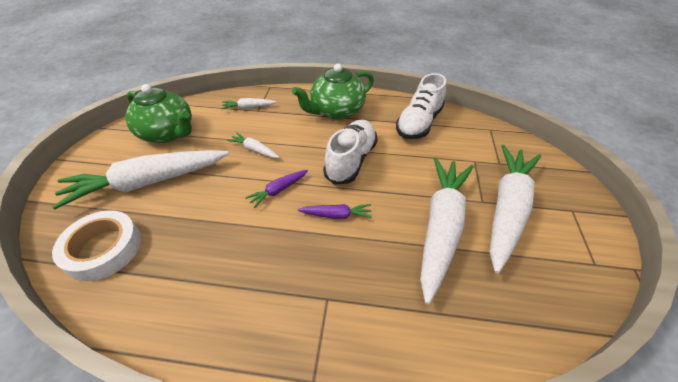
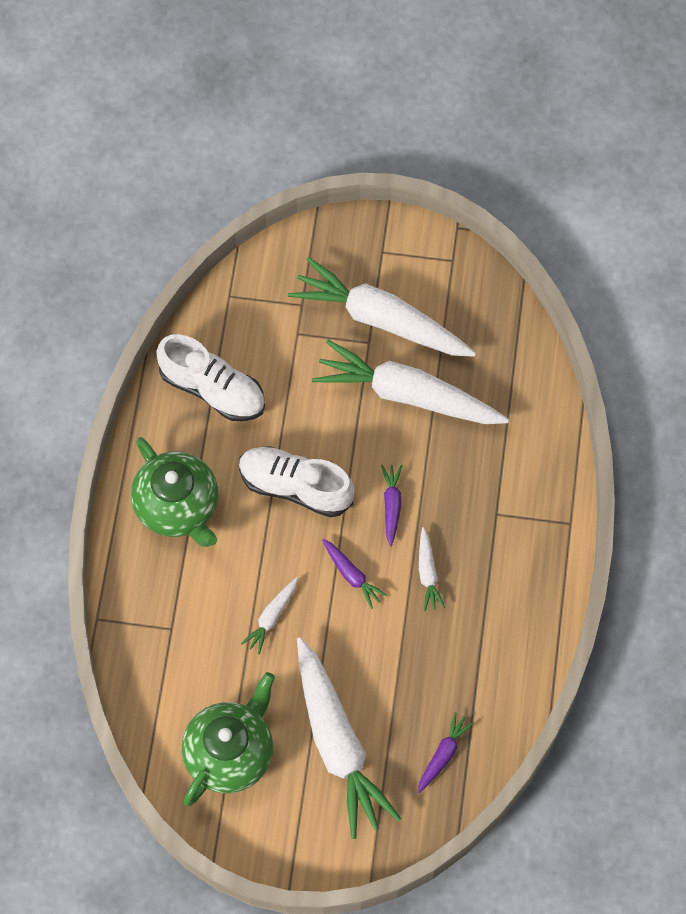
camera: 90 degrees left, 20 degrees up
(103, 249) = (443, 755): white tape -> purple carrot
(248, 107) = (163, 644): white carrot -> white carrot (427, 573)

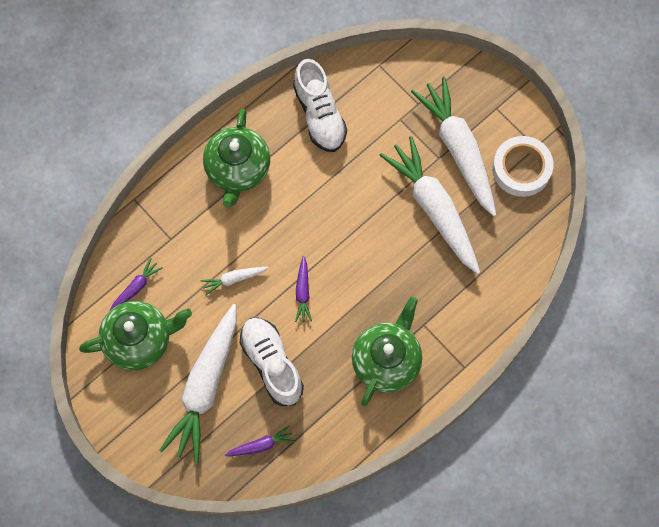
camera: 40 degrees right, 5 degrees up
(295, 487) = (316, 212): white shoe -> white shoe (271, 364)
(392, 505) = (364, 269): purple carrot -> purple carrot (136, 288)
(427, 573) = (349, 328): white carrot -> none
(457, 292) = (521, 169): none -> white tape
(491, 575) = (387, 360): none -> green teapot

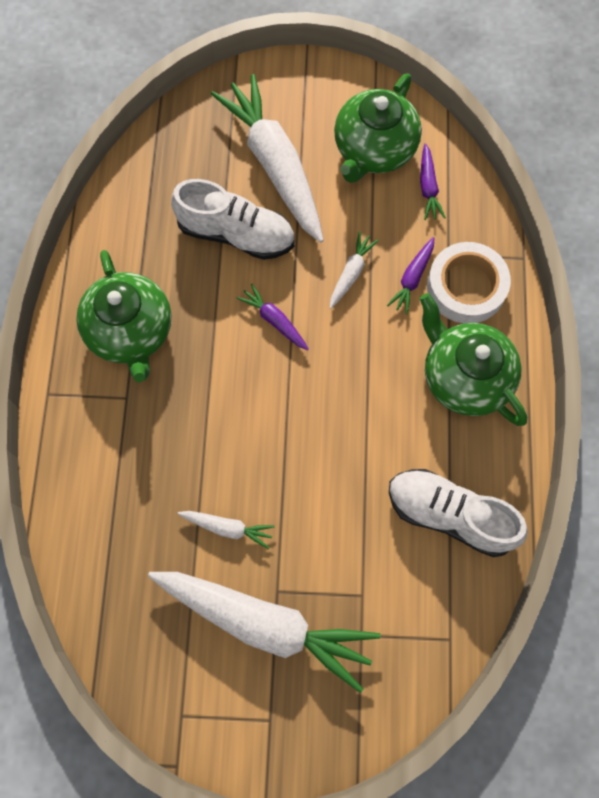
camera: 135 degrees right, 0 degrees up
(261, 445) = (175, 163): purple carrot -> purple carrot (412, 278)
(434, 208) = (228, 528): white carrot -> white carrot, size x0.43
(521, 169) = (174, 670): white tape -> white tape (466, 287)

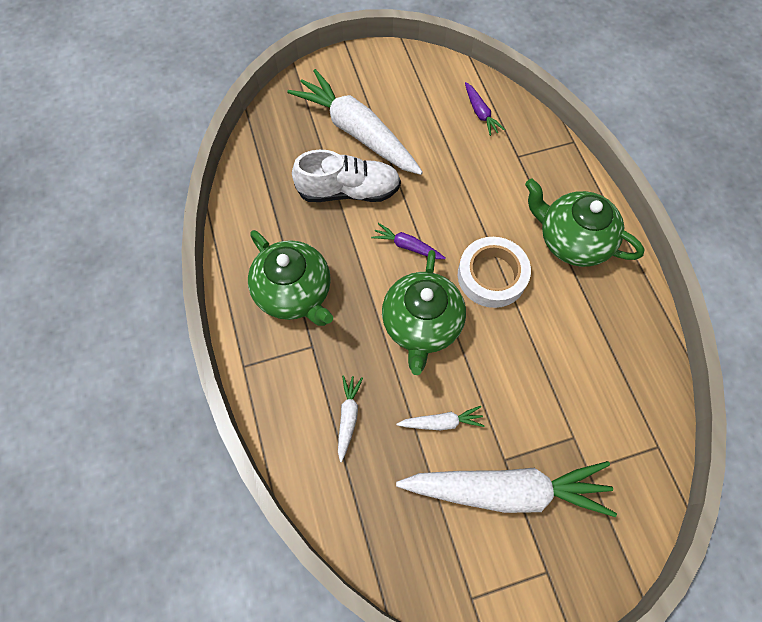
camera: 20 degrees left, 5 degrees down
(351, 273) = (451, 192): white carrot -> white carrot (348, 417)
(374, 150) = (428, 99): green teapot -> green teapot (421, 325)
(412, 278) = (499, 181): purple carrot -> none
(449, 515) = (610, 348): white shoe -> none
(466, 287) = (542, 175): white tape -> white tape (492, 275)

